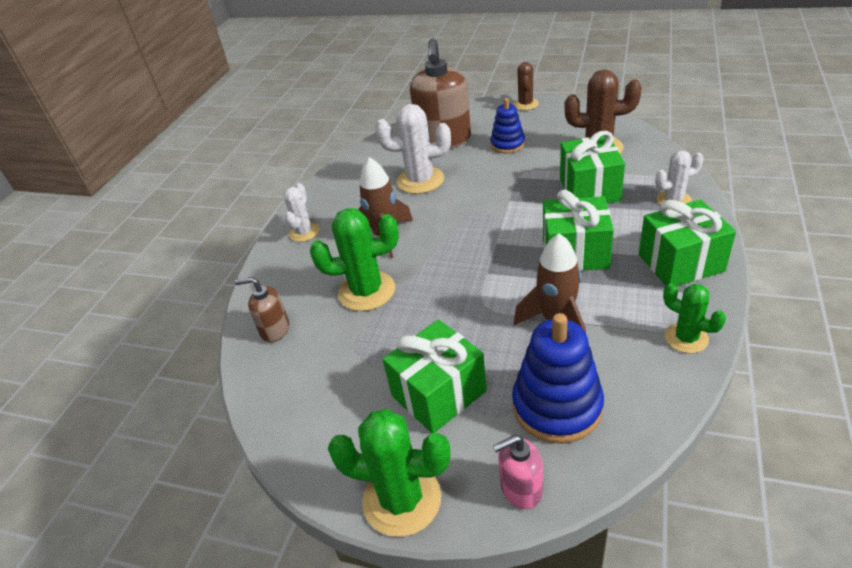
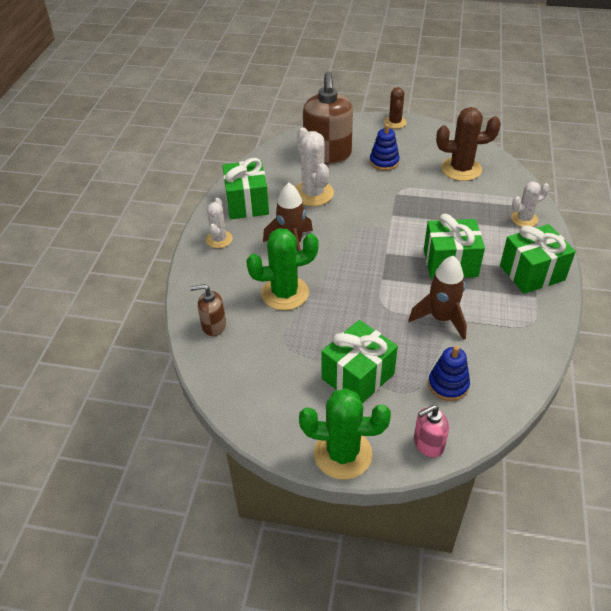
camera: 10 degrees left, 5 degrees up
(420, 180) = (313, 193): white cactus -> white cactus turned 75 degrees clockwise
(557, 406) = (448, 384): blue stacking toy -> blue stacking toy, size x0.61
(589, 189) = (457, 207): green gift -> green gift (247, 203)
(686, 338) = (538, 333): green cactus -> none

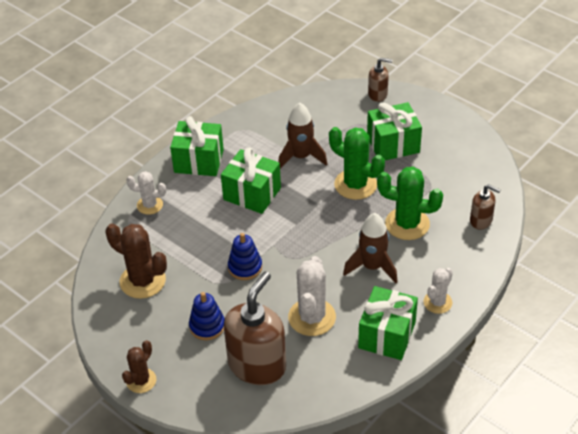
camera: 150 degrees left, 0 degrees up
(343, 454) = (434, 108): green cactus -> green cactus (355, 184)
(428, 444) = (378, 94): pink soap dispenser -> brown soap dispenser
(448, 384) = (336, 117): blue stacking toy -> blue stacking toy (245, 267)

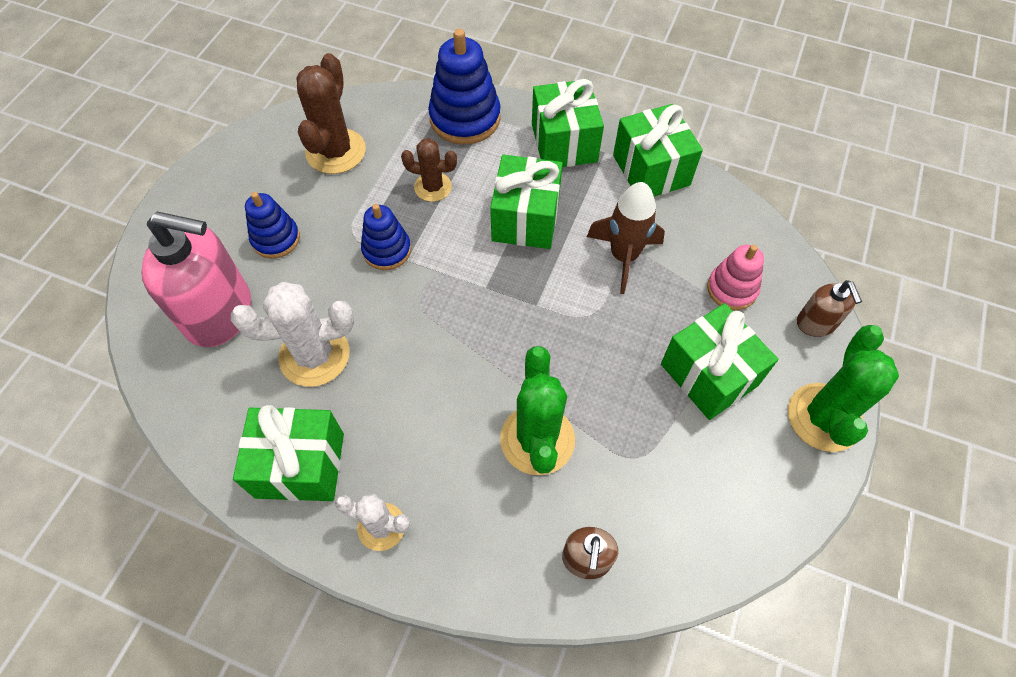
camera: 70 degrees right, 15 degrees up
(141, 381) = (179, 199): brown cactus -> brown cactus (433, 187)
(150, 205) = (465, 118): white cactus -> blue stacking toy
(242, 127) = (651, 170): none -> green gift
(257, 365) = (219, 313): brown soap dispenser -> pink soap dispenser
(343, 119) = (731, 289): none -> pink stacking toy
(355, 184) = (595, 343): green cactus -> green cactus (824, 417)
(372, 267) = (431, 410): brown rocket -> none

